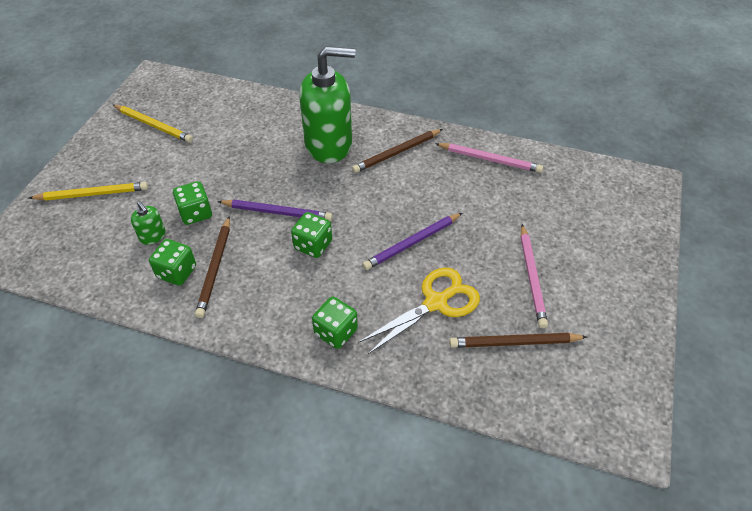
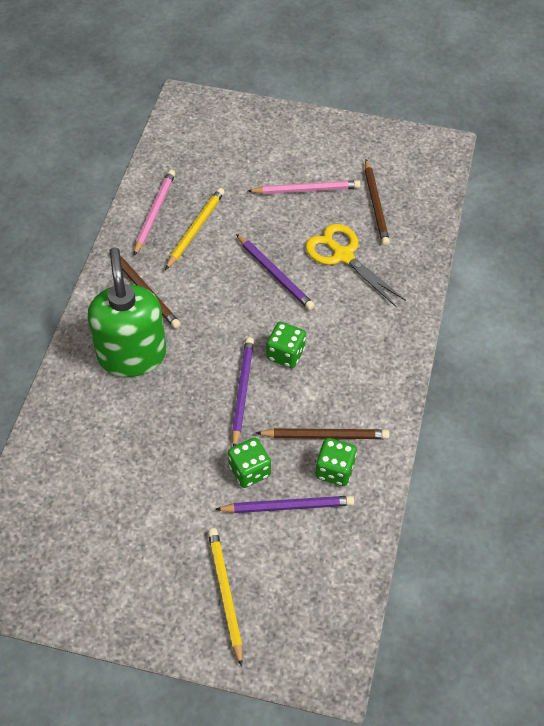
camera: 95 degrees left, 5 degrees up
(153, 125) = (92, 557): yellow pencil -> yellow pencil (195, 230)
(153, 236) = (287, 506): green soap dispenser -> purple pencil
(336, 332) = (385, 326): green dice -> none

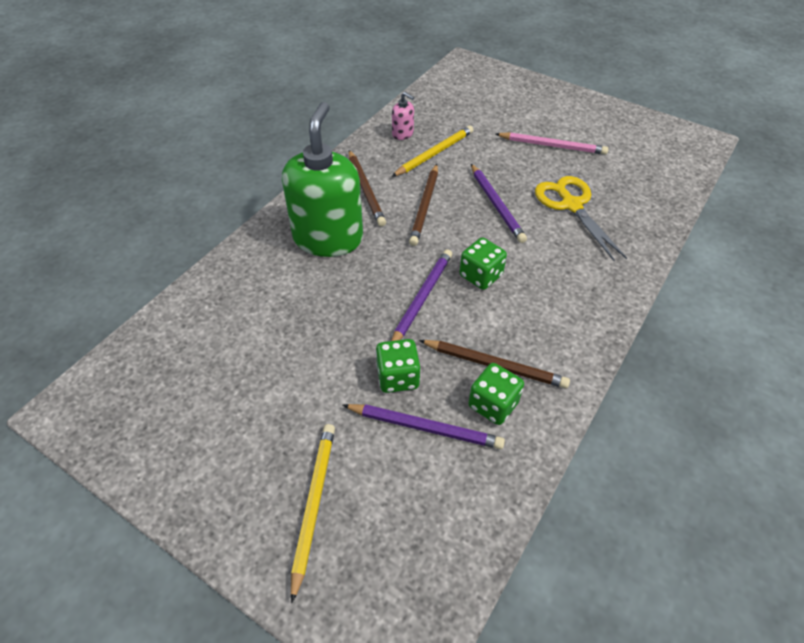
camera: 20 degrees right, 5 degrees down
(154, 213) = (403, 134): pink pencil -> pink soap dispenser
(375, 204) = (618, 171): brown pencil -> brown pencil (424, 206)

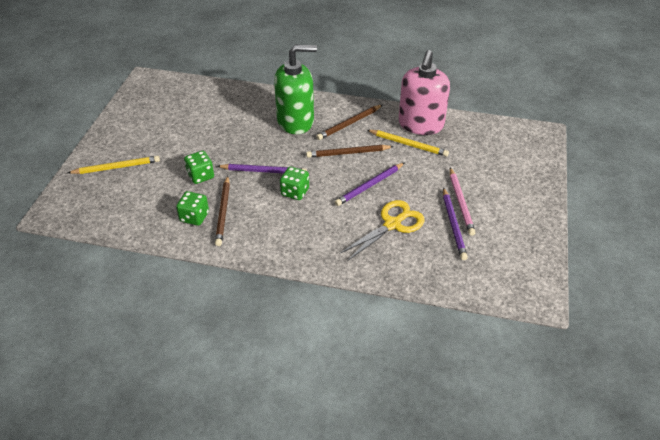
camera: 70 degrees right, 5 degrees down
(403, 134) = (420, 124): pink soap dispenser -> pink soap dispenser, size x2.43
(424, 428) = (170, 194): purple pencil -> purple pencil (453, 225)

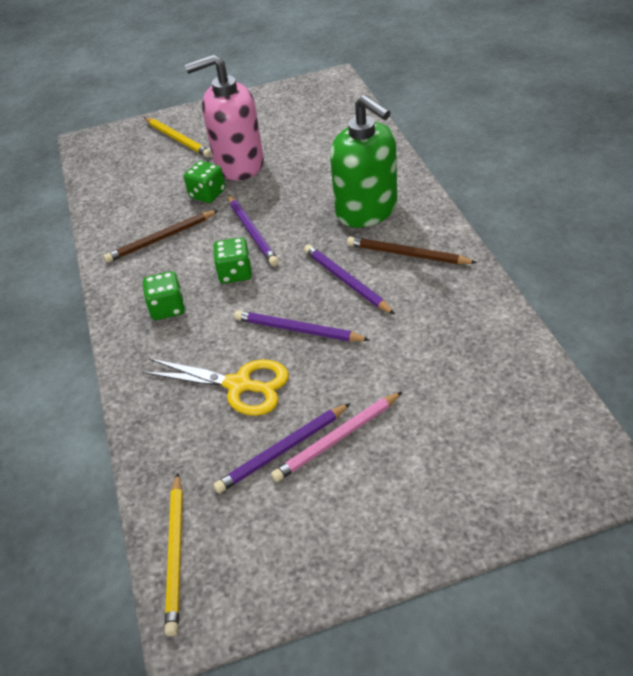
camera: 65 degrees right, 0 degrees up
(194, 217) = (140, 223): green dice -> green dice (167, 308)
(348, 153) = (347, 281): brown pencil -> purple pencil
(408, 144) = (418, 328): yellow pencil -> yellow pencil (175, 554)
(420, 124) = (477, 320): pink soap dispenser -> pink soap dispenser (239, 164)

